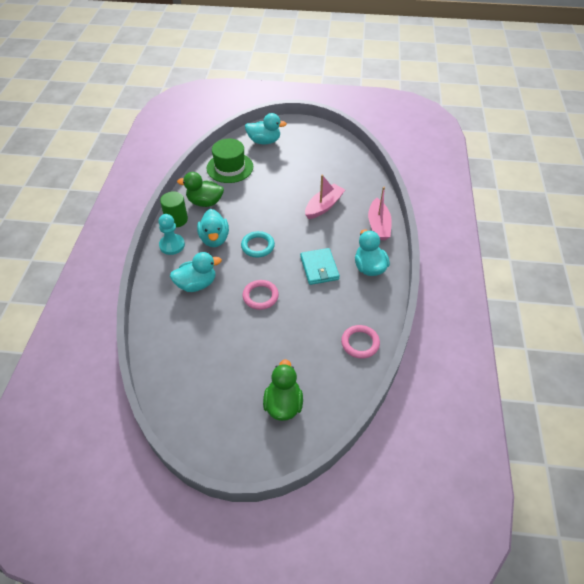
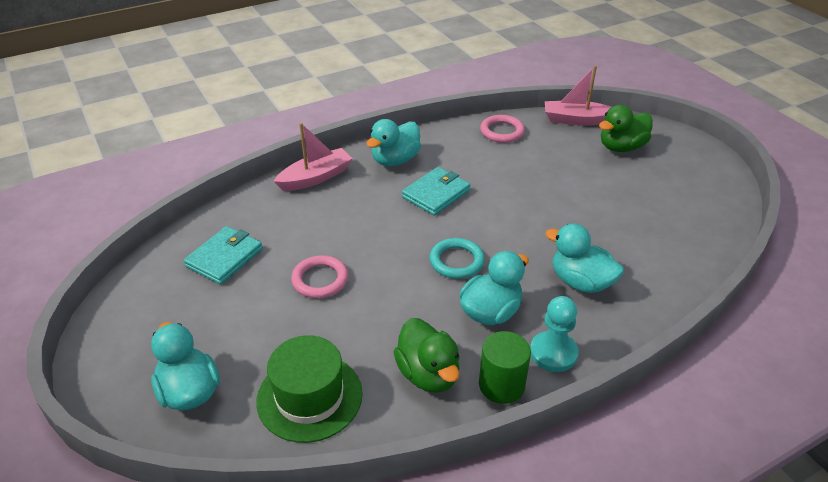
camera: 125 degrees left, 10 degrees down
(260, 296) = (529, 218): pink ring -> pink ring (320, 280)
(323, 206) = (318, 236): pink boat -> pink boat (577, 120)
(336, 171) = (224, 258): none -> turquoise wallet

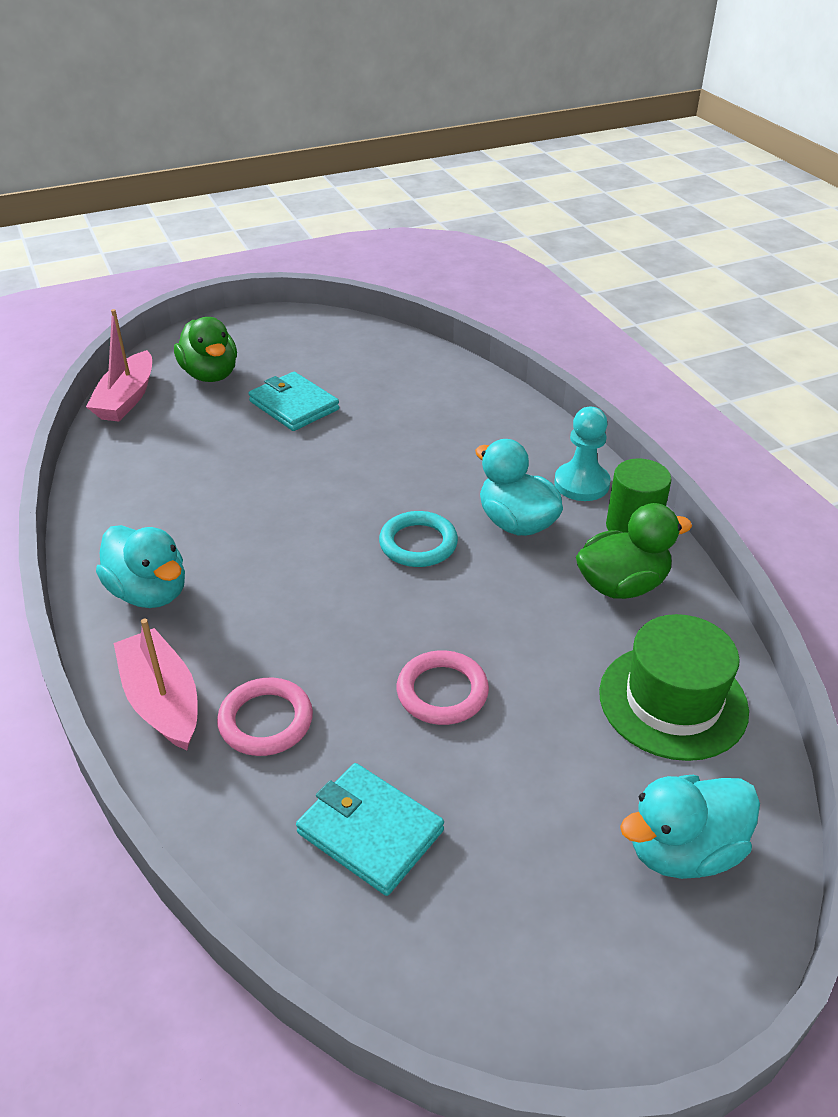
camera: 85 degrees left, 0 degrees up
(436, 194) = (260, 552): turquoise wallet -> turquoise wallet (294, 405)
(502, 132) = (122, 469): pink ring -> pink ring (266, 721)
(580, 282) = (468, 448): turquoise duck -> none

